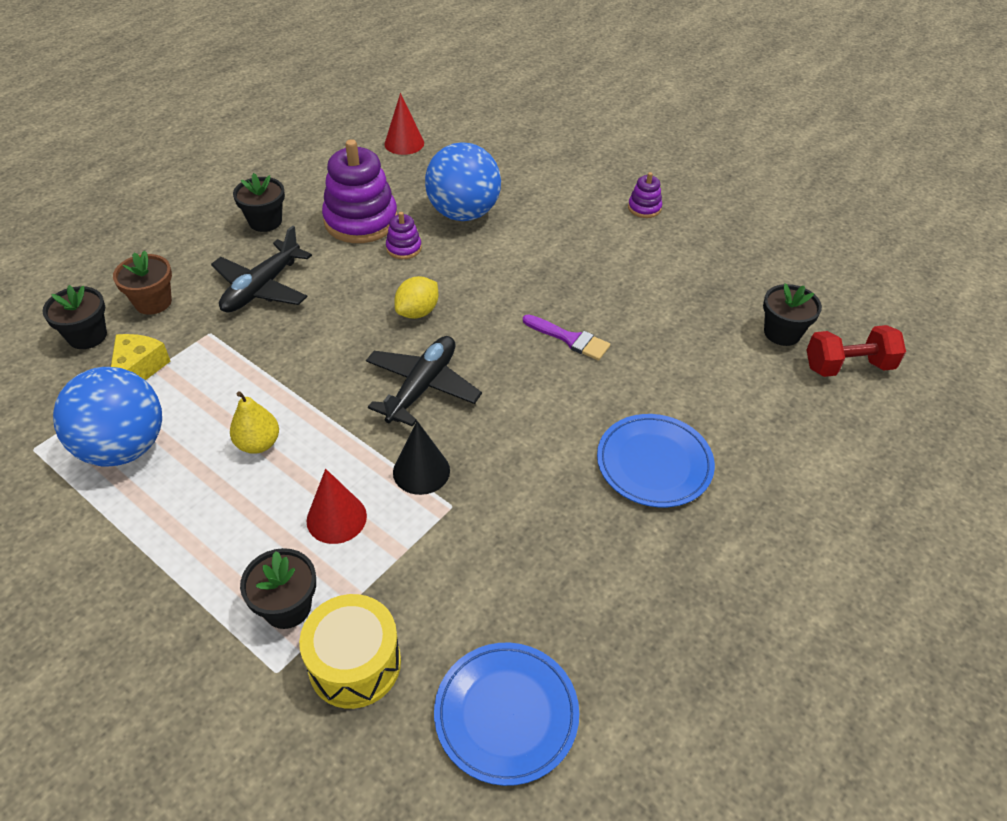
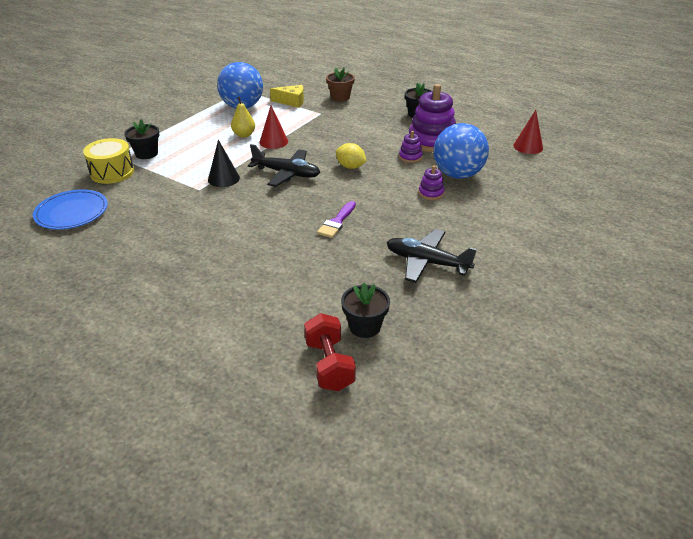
camera: 85 degrees right, 10 degrees down
(87, 336) = (313, 88): black flower pot -> none
(262, 288) = (359, 121): black plane -> black plane (427, 262)
(336, 518) = (195, 159): red cone -> red cone (273, 141)
(644, 208) = (506, 254): purple stacking toy -> purple stacking toy (431, 193)
(654, 463) = (224, 257): blue plate -> none

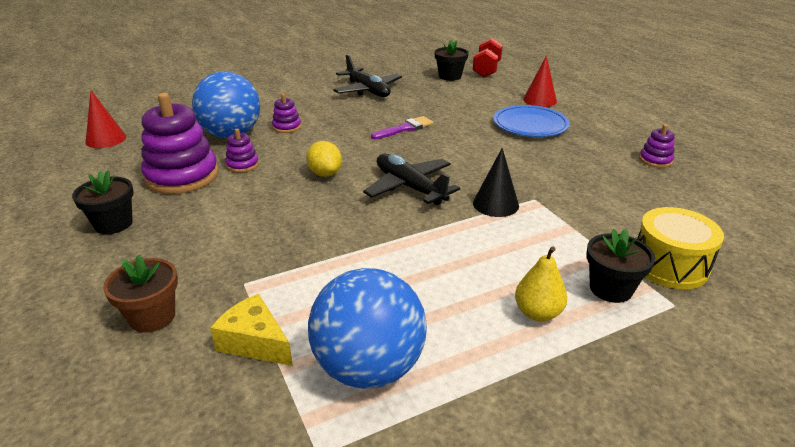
camera: 150 degrees left, 5 degrees down
(72, 212) = (712, 214): blue plate -> blue plate (530, 125)
(103, 253) = (655, 160): none -> purple stacking toy
(244, 135) = (420, 275): yellow pear -> yellow pear (537, 313)
(273, 141) = (383, 244): red cone -> red cone (539, 100)

